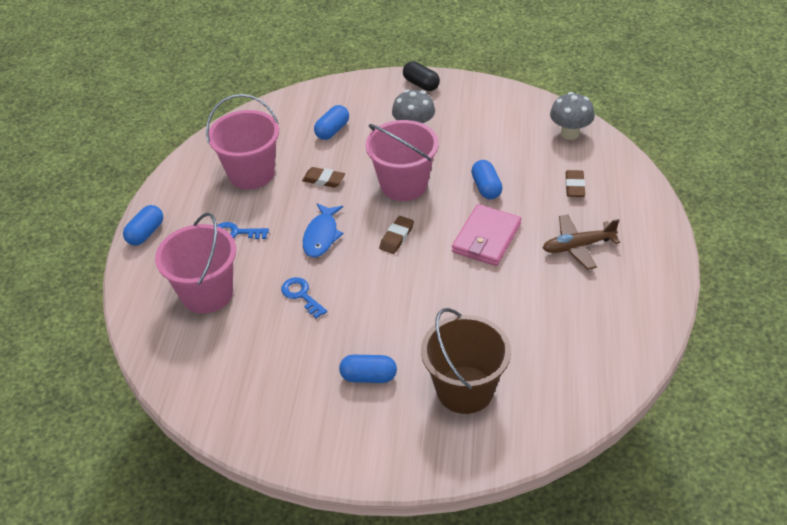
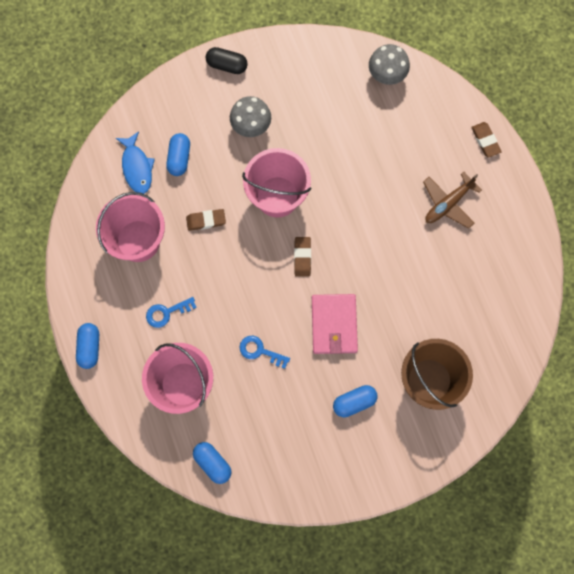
camera: 30 degrees left, 30 degrees up
(321, 236) = (240, 283): blue fish -> blue fish (137, 167)
(486, 188) = (347, 170): blue capsule -> blue capsule (213, 463)
(486, 238) = (374, 226): pink wallet -> pink wallet (334, 325)
(574, 186) = (417, 137): brown eraser -> brown eraser (485, 141)

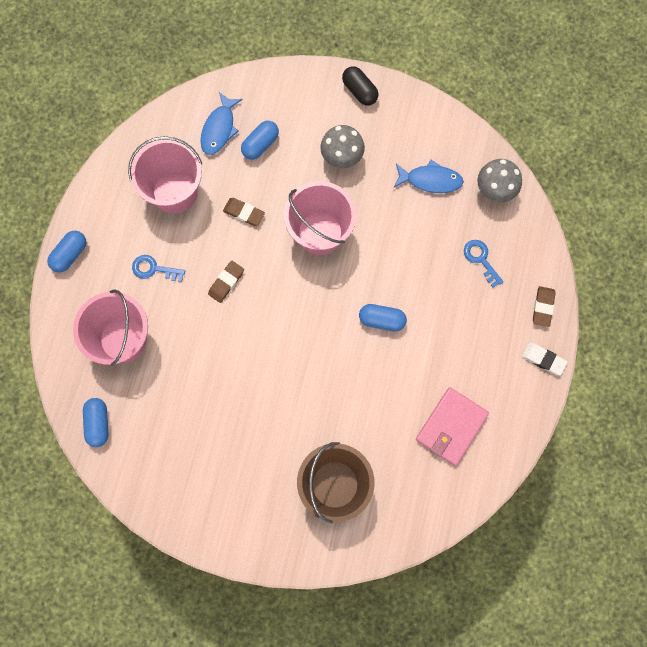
camera: 35 degrees right, 0 degrees up
(260, 351) = (207, 356): blue key -> blue key (481, 259)
(302, 257) = (303, 300): brown eraser -> brown eraser (226, 282)
(332, 99) = (430, 180): none -> blue fish
(334, 325) = (287, 377): pink wallet -> pink wallet (451, 426)
(354, 402) = (255, 457): blue capsule -> blue capsule (382, 320)
(448, 203) = (467, 340): brown plane -> none
(513, 180) = (543, 359): none -> white eraser

